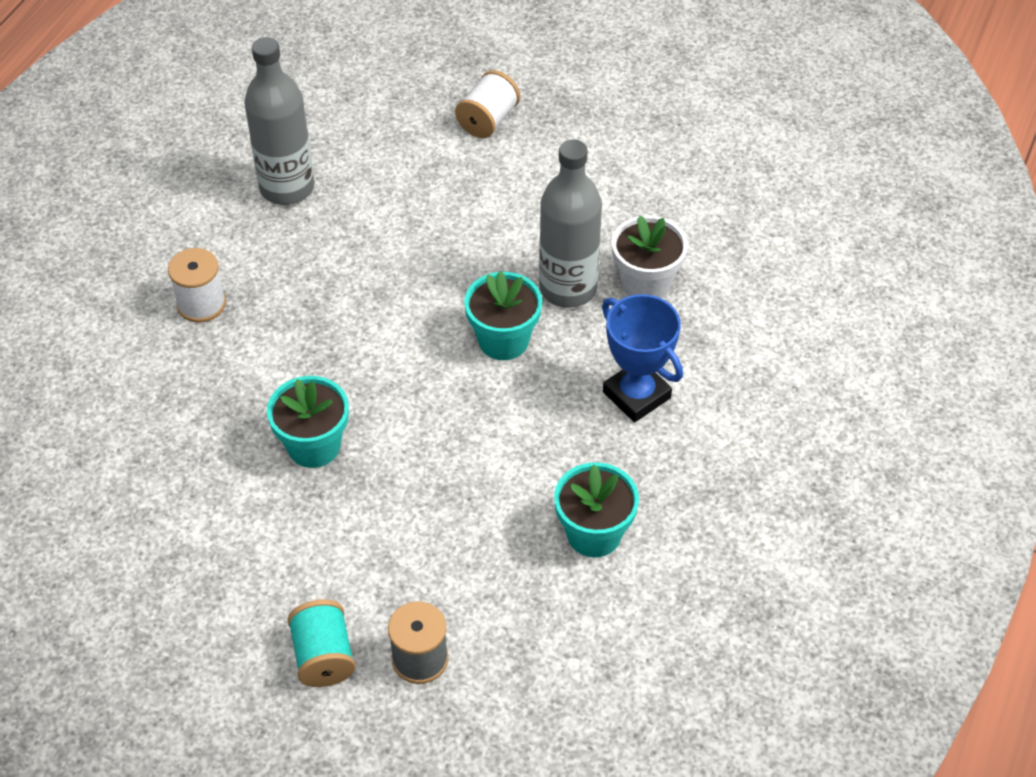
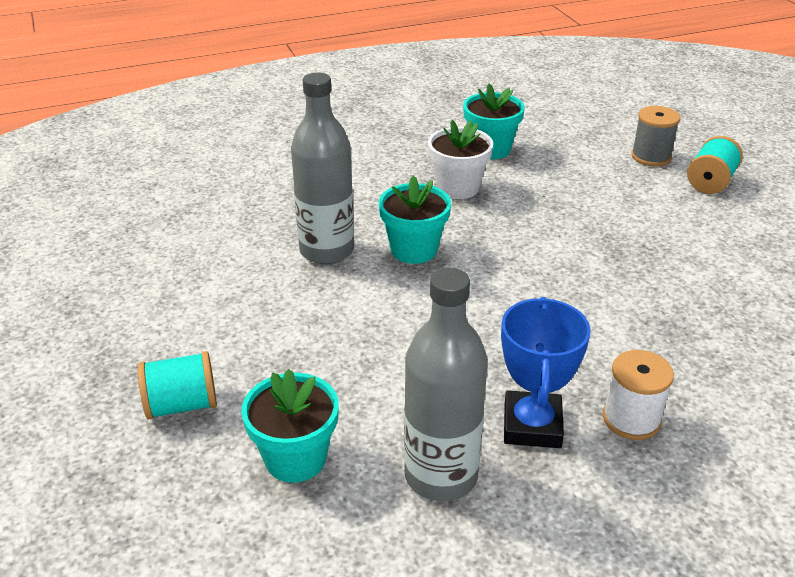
camera: 135 degrees left, 15 degrees down
(314, 446) = (622, 270): turquoise flower pot -> turquoise flower pot (295, 458)
(488, 120) = (182, 405): white spool -> turquoise spool
(636, 395) = (376, 182): blue trophy -> blue trophy (532, 425)
(646, 283) = (275, 224): white flower pot -> white flower pot (458, 187)

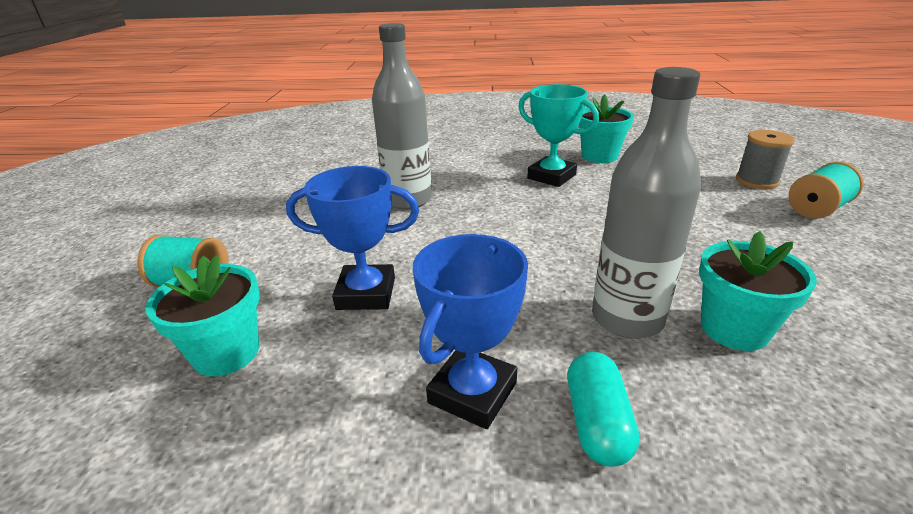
camera: 25 degrees right, 5 degrees down
(374, 367) = (366, 293): none -> blue trophy
(414, 250) = (479, 212): turquoise flower pot -> turquoise flower pot (734, 329)
(441, 475) = (335, 416): grey bottle -> grey bottle (627, 318)
(458, 187) = (551, 176): white flower pot -> turquoise trophy
(631, 419) = (596, 422): white spool -> turquoise capsule

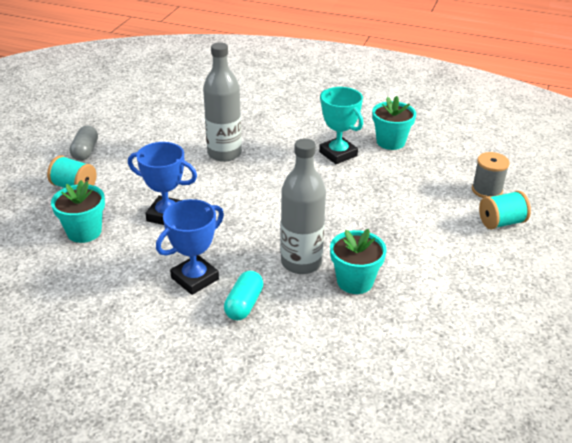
camera: 15 degrees right, 5 degrees up
(202, 232) = (85, 151): none -> grey capsule

